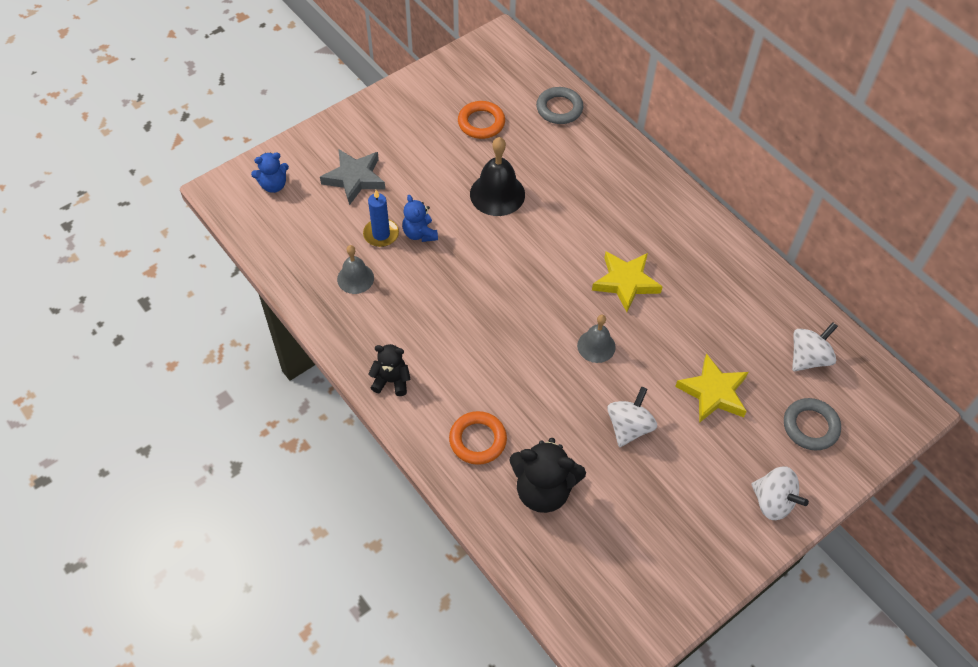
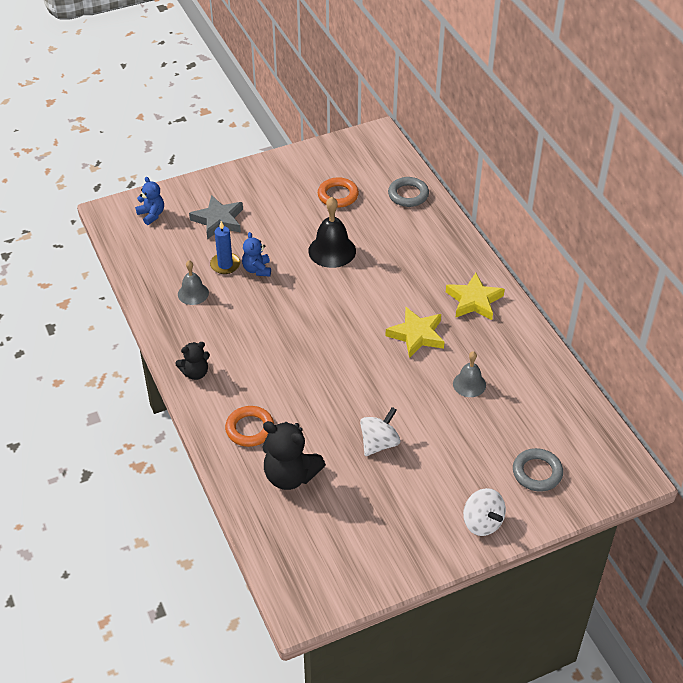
camera: 15 degrees right, 10 degrees down
(273, 185) = (151, 215): blue teddy bear -> blue teddy bear turned 120 degrees counterclockwise
(391, 381) = (195, 373): black teddy bear -> black teddy bear turned 135 degrees clockwise
(596, 346) = (374, 378): grey bell -> grey bell (469, 384)
(713, 392) = (461, 431): yellow star -> yellow star (474, 301)
(808, 358) = (555, 420): white spinning top -> none

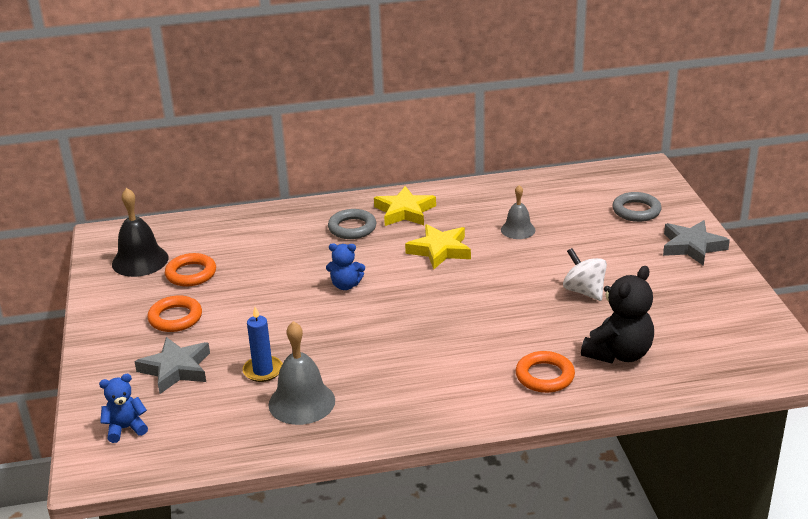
camera: 75 degrees left, 15 degrees down
(193, 293) = (301, 402): grey bell -> grey bell, size x1.59
(195, 373) = (443, 411): black teddy bear -> none
(257, 269) = (285, 346): blue teddy bear -> blue teddy bear (346, 285)
(279, 203) = (175, 318): none -> orange ring
(332, 251) = (283, 288): black bell -> black bell (140, 261)
(408, 195) = (221, 228): grey ring -> grey ring (352, 228)
(482, 522) = (692, 246): white spinning top -> grey star

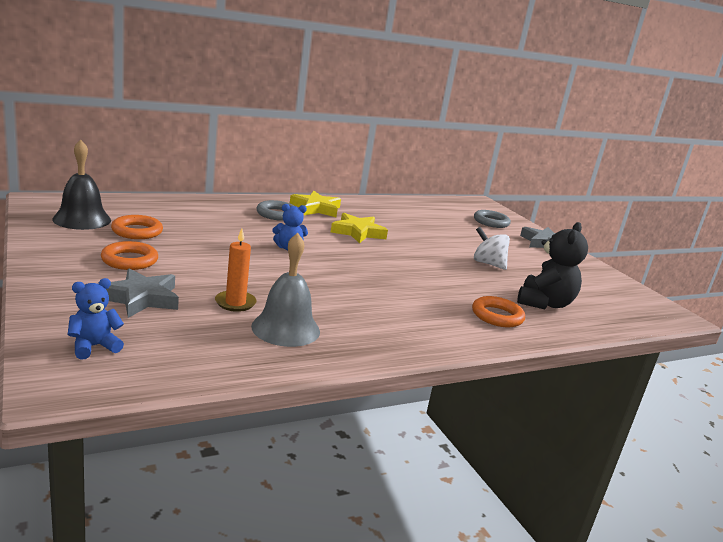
camera: 20 degrees left, 10 degrees down
(263, 371) = (235, 303): blue candle -> orange candle
(518, 230) = (412, 225): grey bell -> none

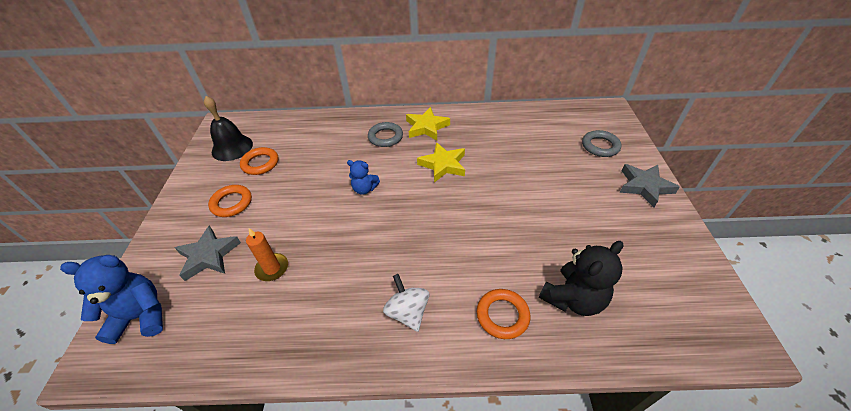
camera: 30 degrees right, 25 degrees up
(94, 346) = (141, 316): blue teddy bear -> blue teddy bear, size x1.71
(286, 328) = (289, 310): grey bell -> none
(488, 264) = (550, 221): white spinning top -> white spinning top (407, 312)

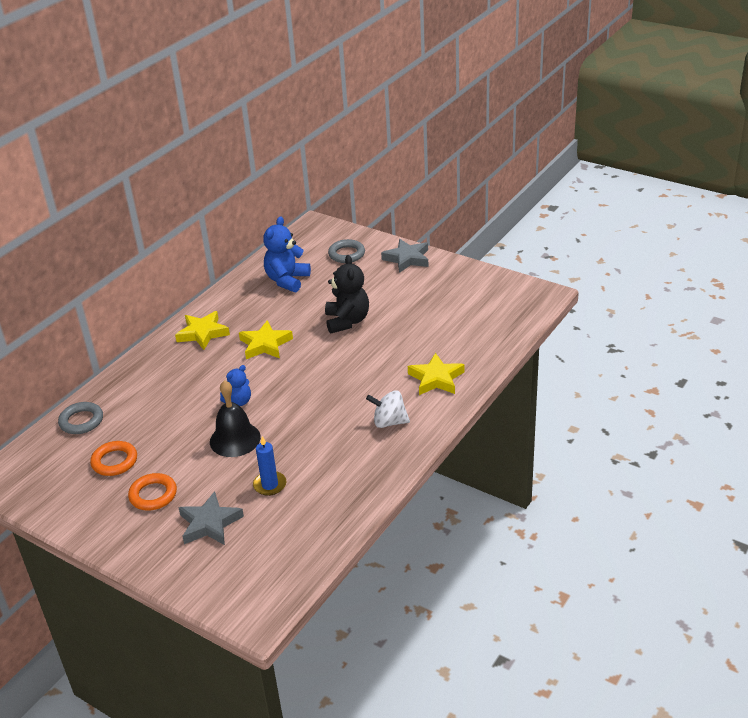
camera: 55 degrees left, 10 degrees down
(141, 316) = (237, 579): blue teddy bear -> blue teddy bear (287, 280)
(232, 147) = (58, 477): black bell -> black bell (235, 439)
(272, 268) = (270, 485): orange candle -> blue candle
(385, 137) = (183, 364): grey ring -> grey ring (81, 421)
(502, 315) = (436, 378): orange ring -> yellow star
(573, 298) = (455, 342): black teddy bear -> black teddy bear (347, 321)

